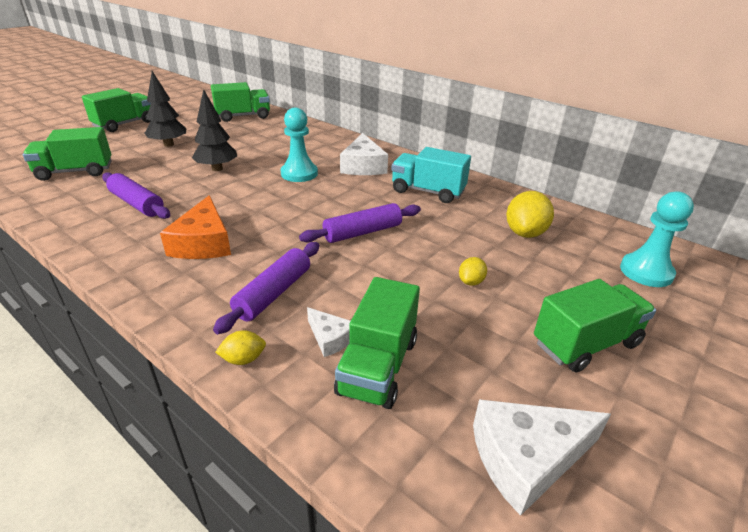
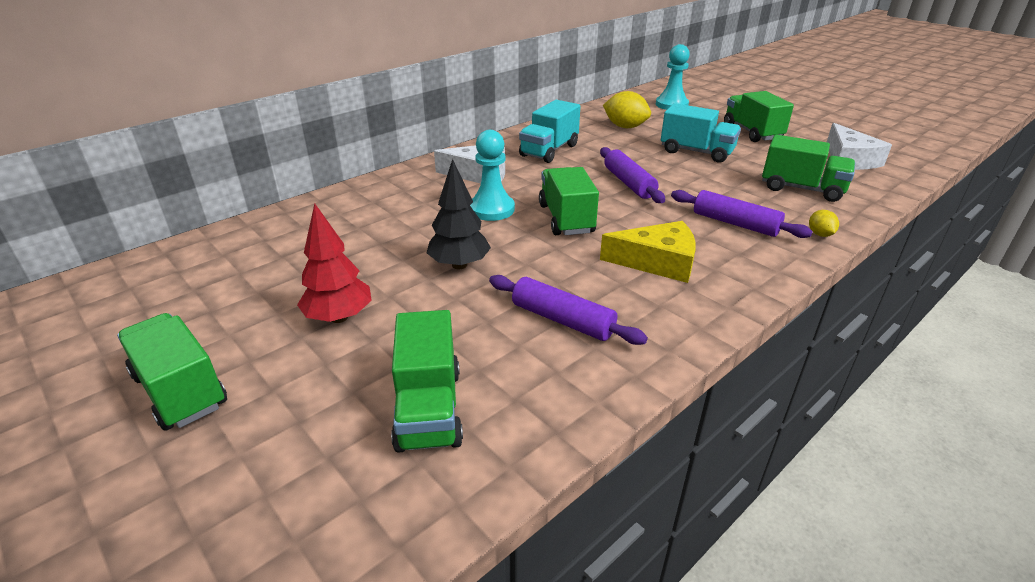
camera: 80 degrees left, 0 degrees up
(137, 204) = (562, 320): purple rolling pin -> purple rolling pin turned 75 degrees clockwise
(168, 144) = (339, 317): black tree -> red tree
(203, 243) = (657, 262): orange cheese -> yellow cheese
(243, 116) = (240, 253): green truck -> green truck (566, 219)
(330, 338) = (781, 203): white cheese -> none
(471, 282) = (696, 152): yellow lemon -> turquoise truck

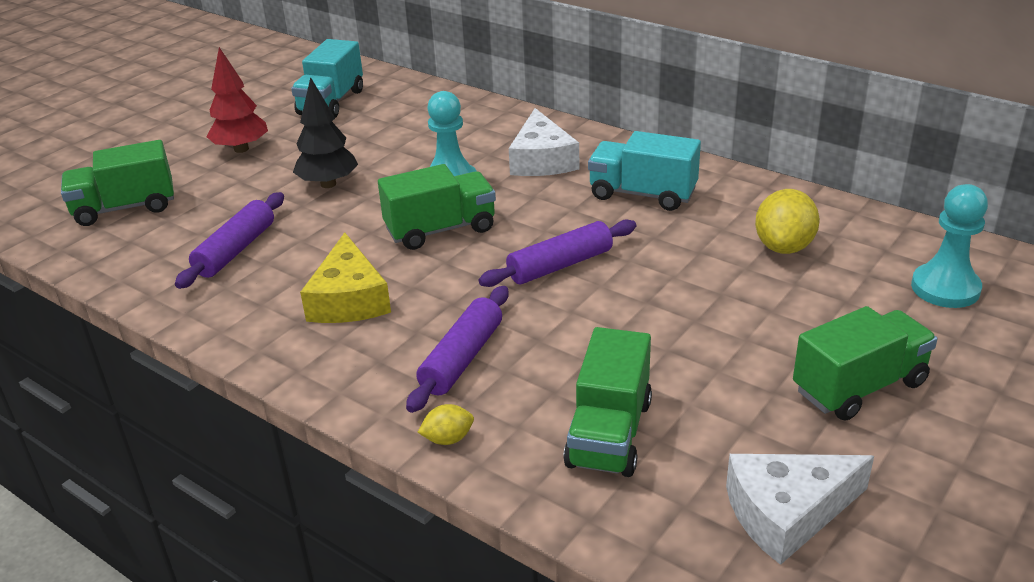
camera: 80 degrees right, 0 degrees up
(180, 391) = (159, 119): green truck -> none
(696, 152) = (713, 321): turquoise truck -> turquoise truck (331, 102)

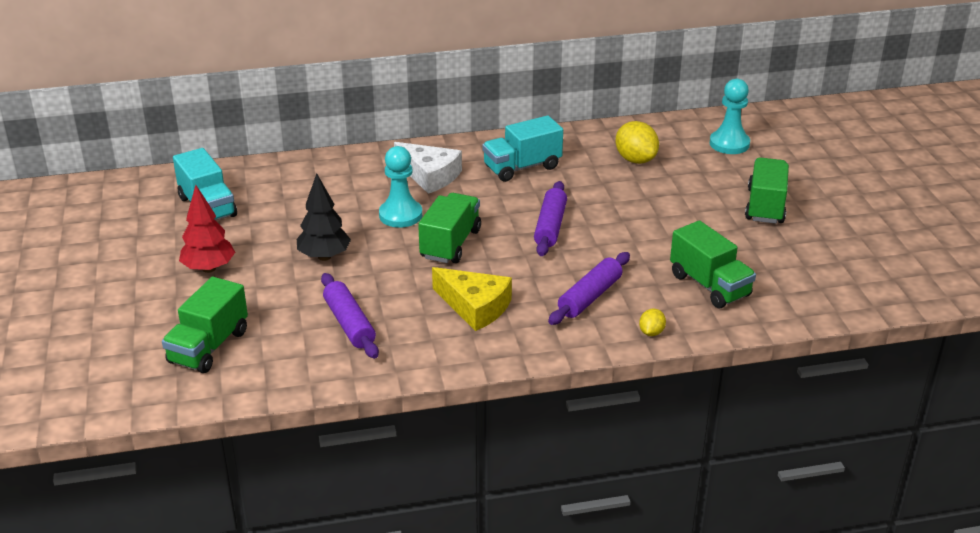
camera: 50 degrees left, 0 degrees up
(462, 358) = (590, 297): purple rolling pin -> purple rolling pin turned 60 degrees clockwise
(787, 513) = (819, 271): white cheese -> none

